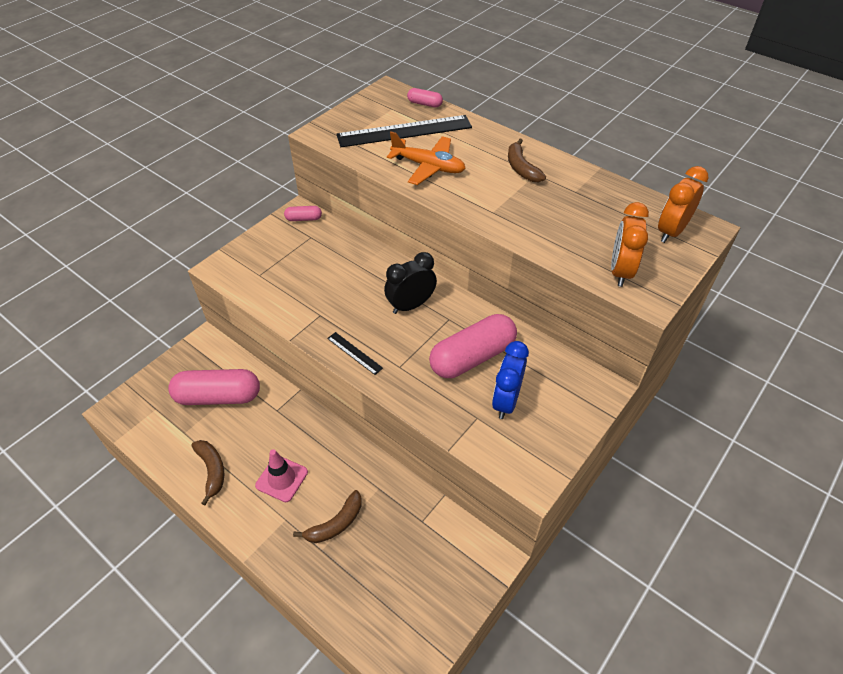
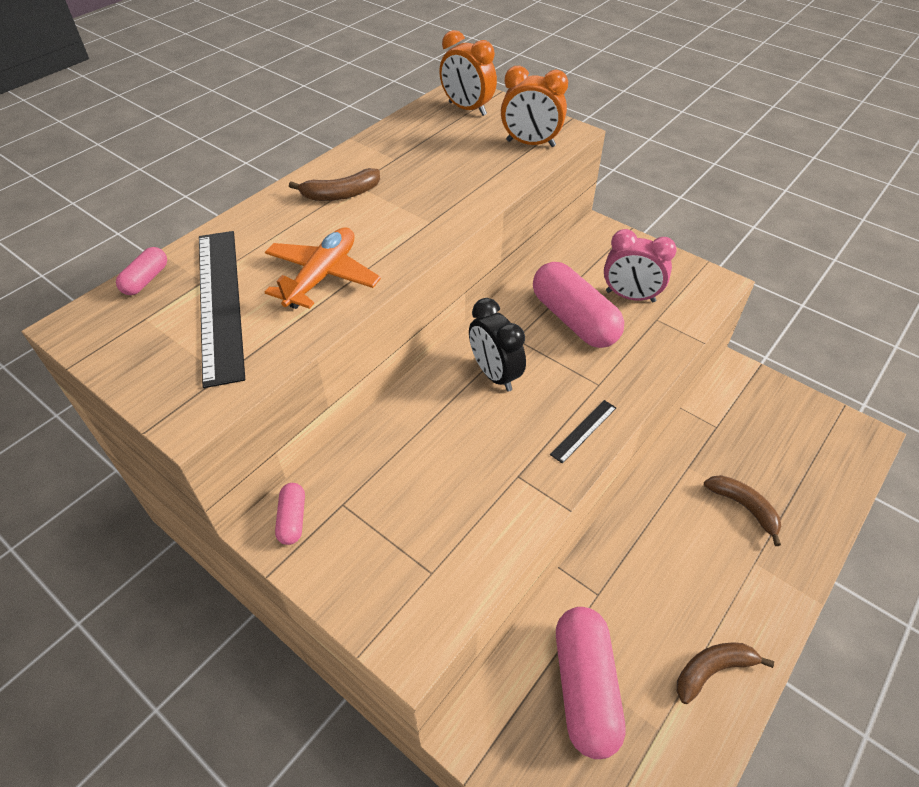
camera: 90 degrees left, 0 degrees up
(282, 479) = (702, 574): pink traffic cone -> none
(506, 401) = (630, 296): blue clock -> pink clock

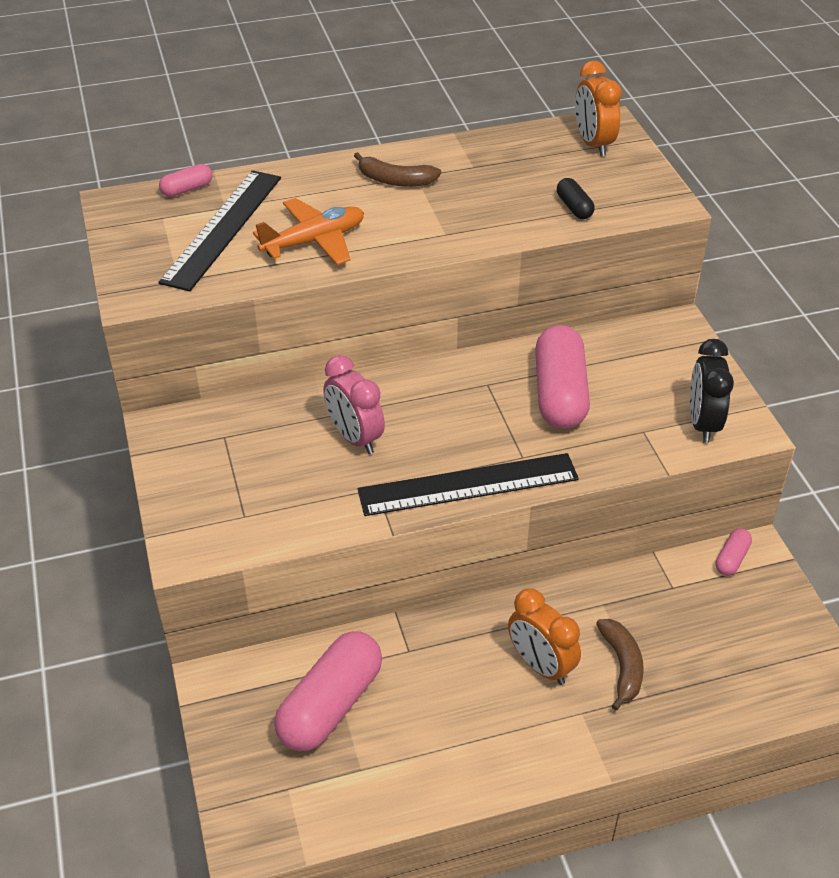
camera: 35 degrees right, 5 degrees down
(292, 519) = (180, 428): pink capsule -> pink capsule (731, 559)
(494, 374) = (437, 404): black clock -> black clock (702, 423)
(505, 160) = (574, 207): none -> black capsule
(530, 144) = (617, 201): orange clock -> orange clock (540, 665)
(583, 431) = (468, 485): black ruler -> black ruler, size x2.25
(630, 296) = (639, 400): pink clock -> pink clock (355, 438)
(712, 670) = (450, 761): brown banana -> none

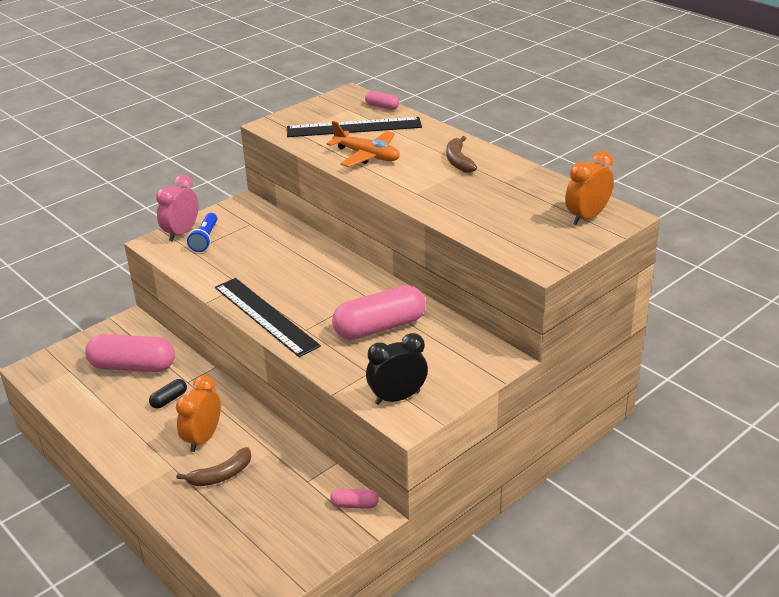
camera: 65 degrees right, 10 degrees down
(225, 493) = (205, 239): none -> blue flashlight
(355, 438) = (279, 264): pink clock -> pink clock (181, 233)
(574, 207) = (495, 229): black capsule -> black capsule (169, 399)

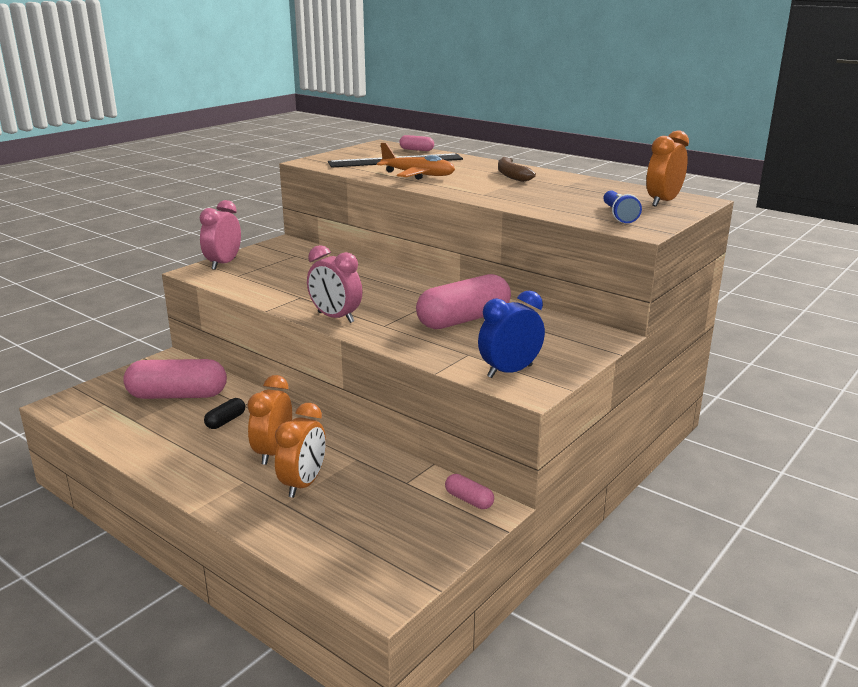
camera: 10 degrees left, 10 degrees down
(205, 239) = (250, 267): blue flashlight -> blue flashlight (618, 215)
(221, 475) = (303, 484): brown banana -> orange clock
(265, 316) = (335, 317): black ruler -> pink clock
(354, 505) = (469, 500): pink capsule -> pink capsule turned 45 degrees clockwise
(397, 397) = (509, 371): black clock -> blue clock

